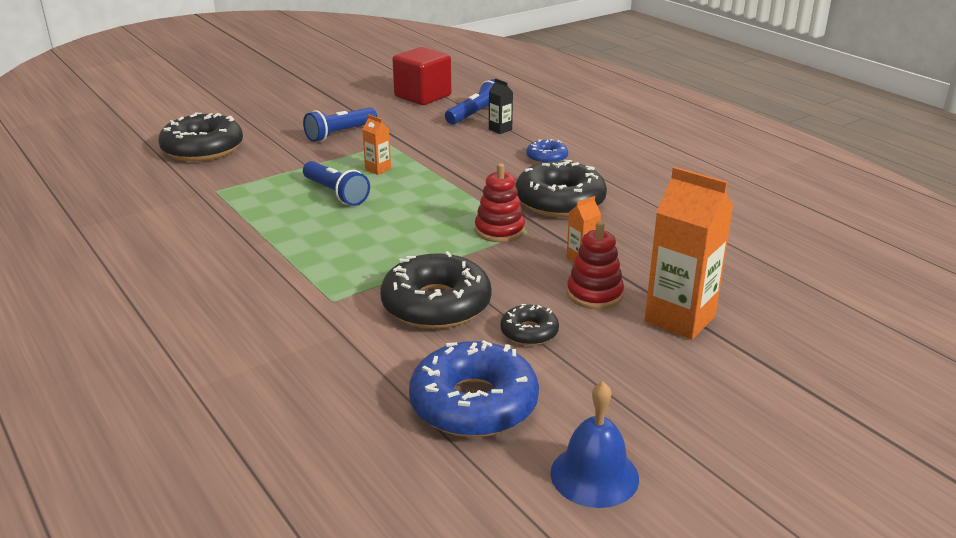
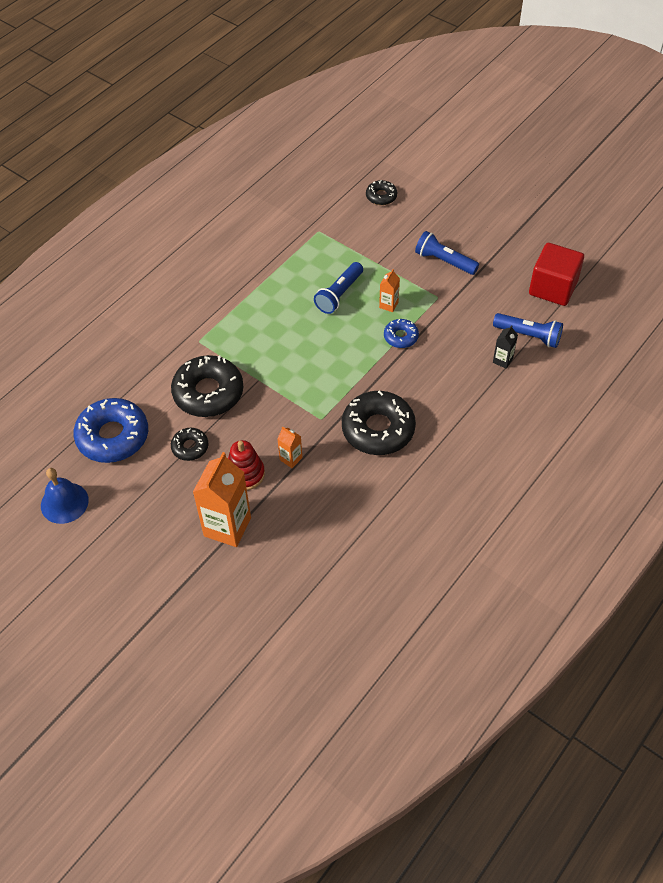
camera: 75 degrees right, 25 degrees up
(203, 149) = (381, 196): black donut -> black donut, size x0.51
(499, 230) = (317, 402): red stacking toy -> none
(547, 158) = (457, 405): blue donut -> blue donut (401, 337)

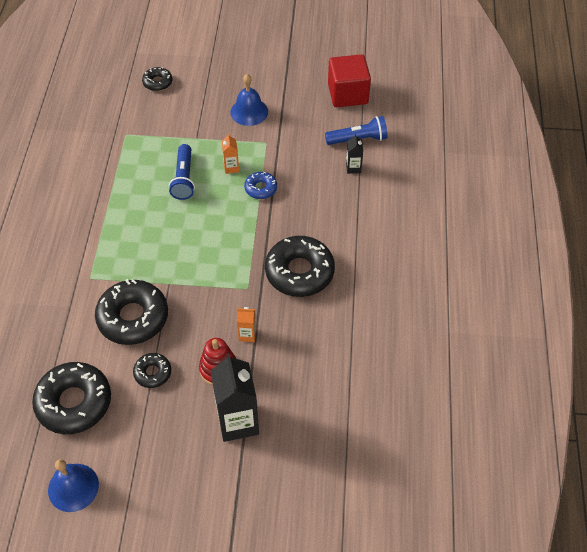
camera: 35 degrees left, 0 degrees up
(113, 436) = (74, 402): blue donut -> black donut
(227, 527) = (238, 422): orange carton -> black carton
(444, 261) = (249, 112): blue flashlight -> blue bell

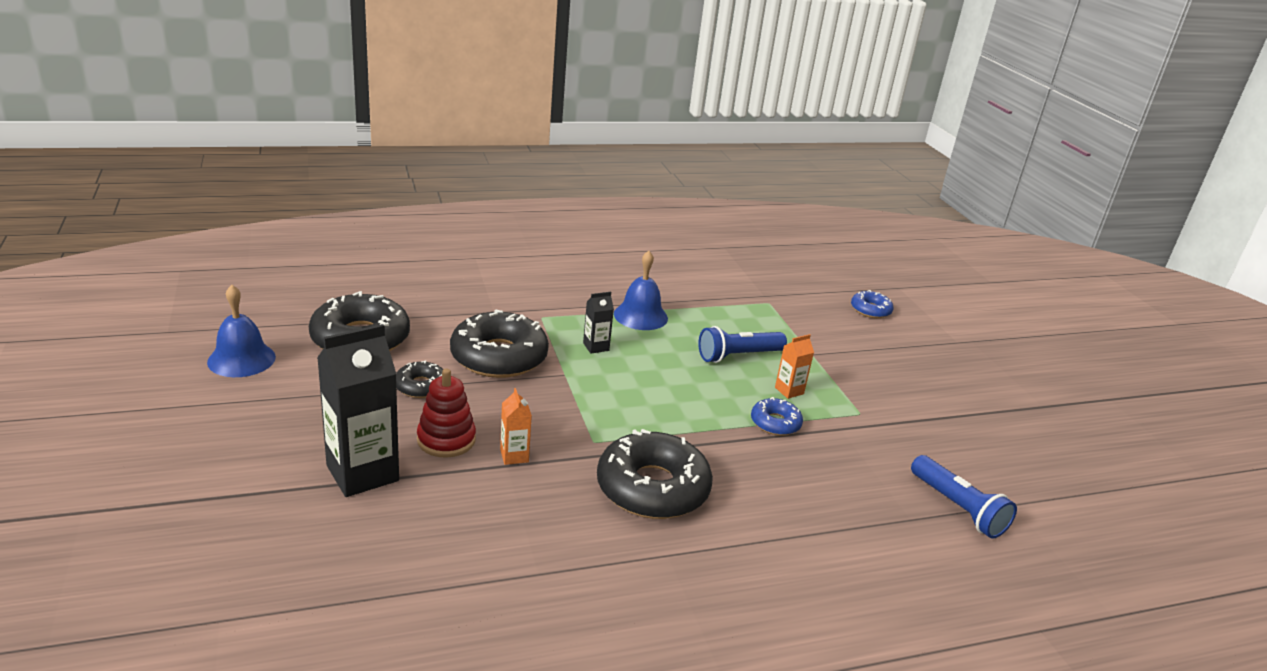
camera: 65 degrees right, 25 degrees down
(157, 82) = (870, 310): black donut -> blue donut
(249, 112) = (899, 389): blue bell -> blue bell (640, 316)
(348, 94) = (1035, 480): red cube -> none
(353, 168) = (895, 513): black carton -> black carton (596, 347)

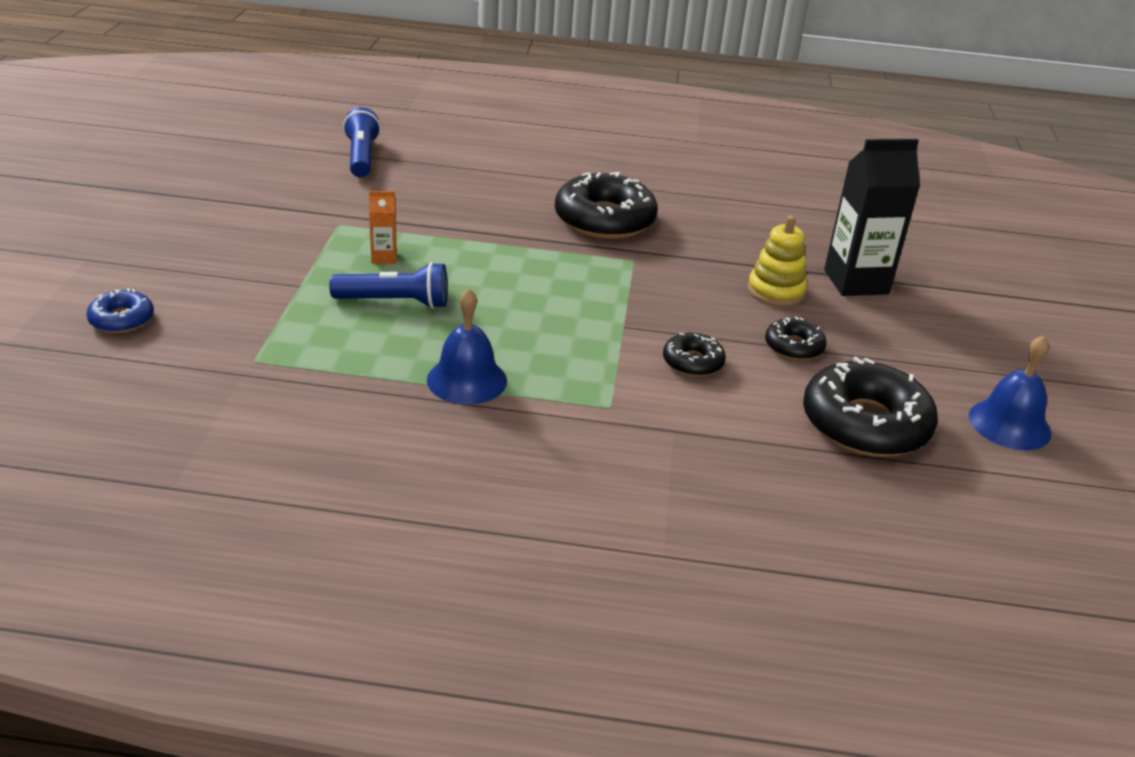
camera: 155 degrees left, 5 degrees up
(446, 440) = (776, 291): red stacking toy -> yellow stacking toy
(499, 357) = (692, 362): black donut -> black donut, size x0.51
(514, 456) = (715, 266): orange carton -> none
(596, 347) = (563, 350): black carton -> none
(775, 423) = (438, 236): blue donut -> none

